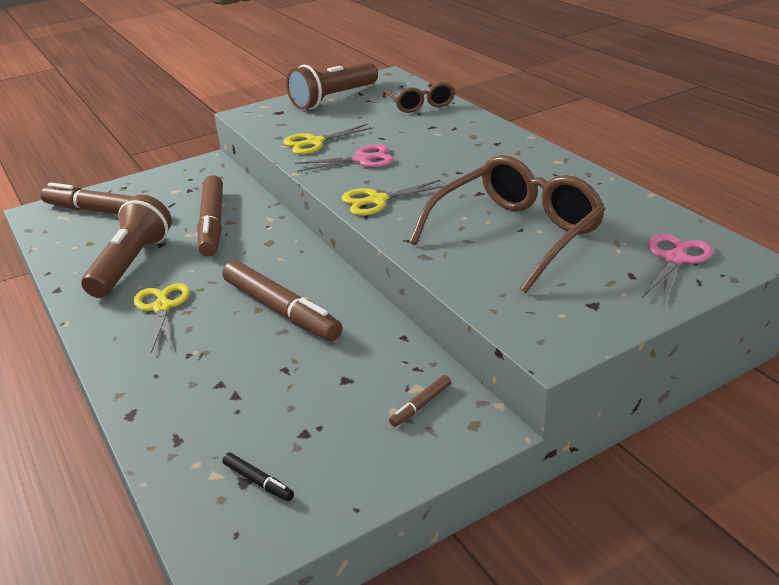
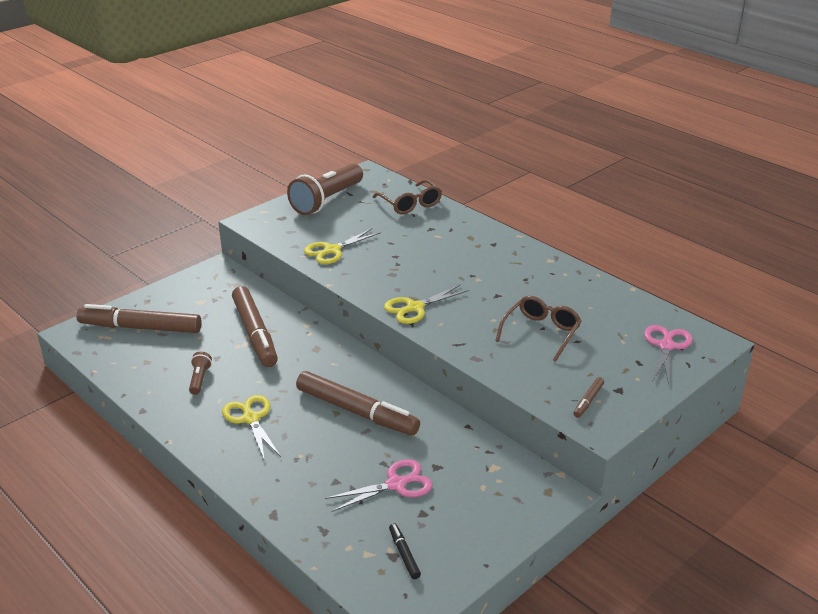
camera: 15 degrees left, 0 degrees up
(132, 264) = (199, 379): brown flashlight -> brown flashlight, size x0.44
(258, 481) = (404, 554): black marker -> black marker turned 135 degrees counterclockwise
(362, 159) = (383, 267): pink scissors -> pink scissors (397, 484)
(420, 405) = (503, 481): brown marker -> brown marker (588, 401)
(516, 234) = (541, 332): brown glasses -> brown glasses, size x0.57

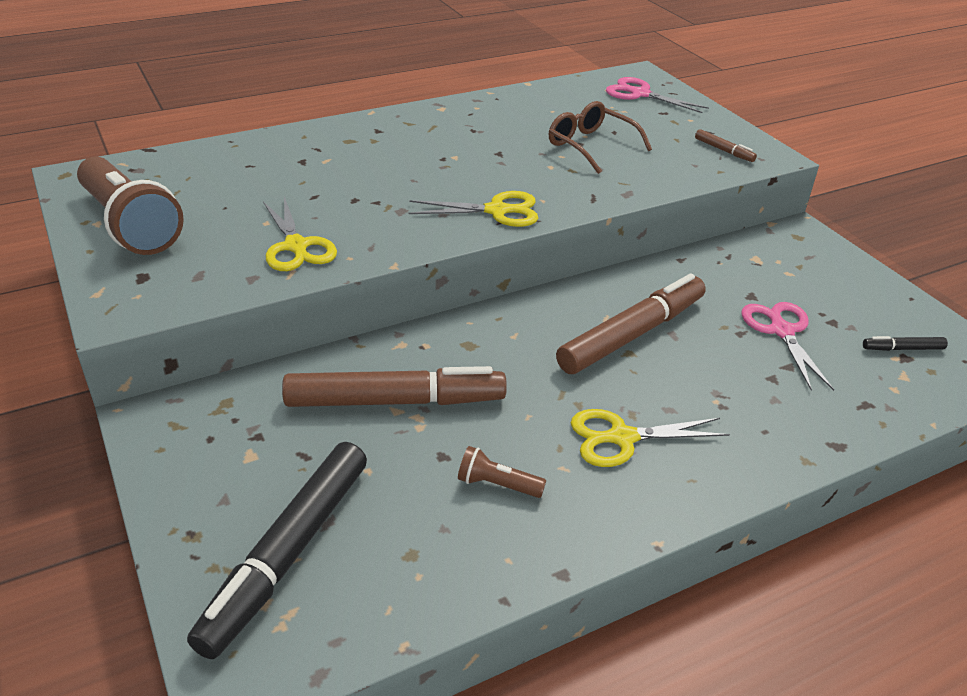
camera: 75 degrees left, 5 degrees up
(140, 328) = (287, 554): brown marker -> black marker
(410, 204) = (218, 161): brown glasses -> none
(414, 308) = (498, 211): yellow scissors -> yellow scissors turned 75 degrees counterclockwise

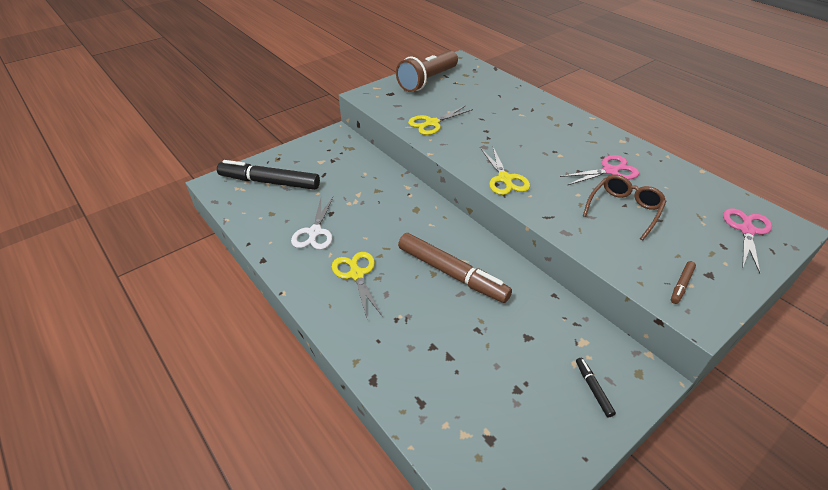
camera: 80 degrees right, 5 degrees up
(395, 401) = (364, 192): brown marker -> none
(497, 485) = (315, 232): brown flashlight -> white scissors
(781, 330) = (490, 354): pink scissors -> pink scissors (610, 171)
(902, 349) = (501, 438): black marker -> black marker (593, 389)

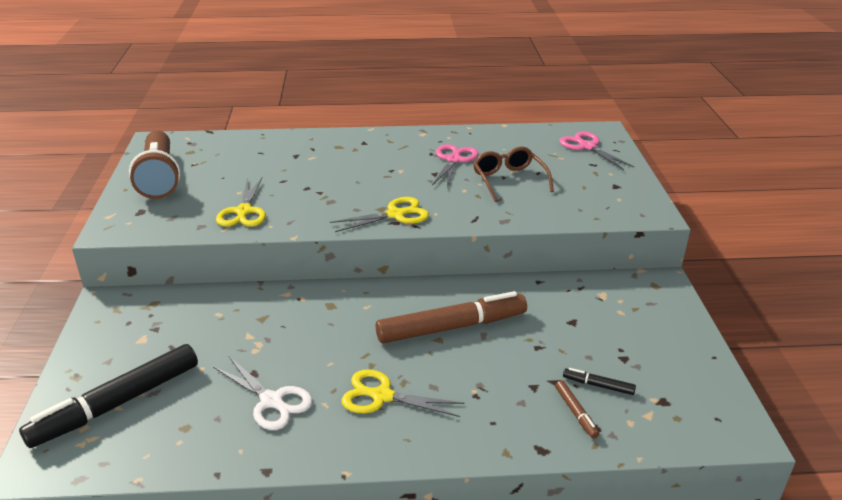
camera: 55 degrees left, 10 degrees down
(505, 179) = (396, 214): yellow scissors -> yellow scissors turned 45 degrees counterclockwise
(593, 389) = (653, 316): black marker -> black marker (598, 385)
(681, 285) = (615, 203): brown marker -> brown marker (575, 413)

